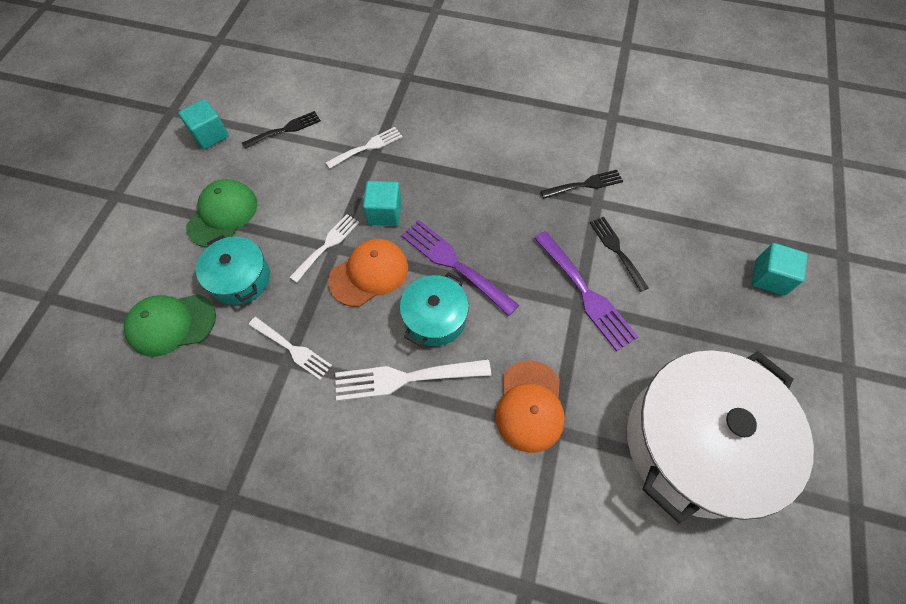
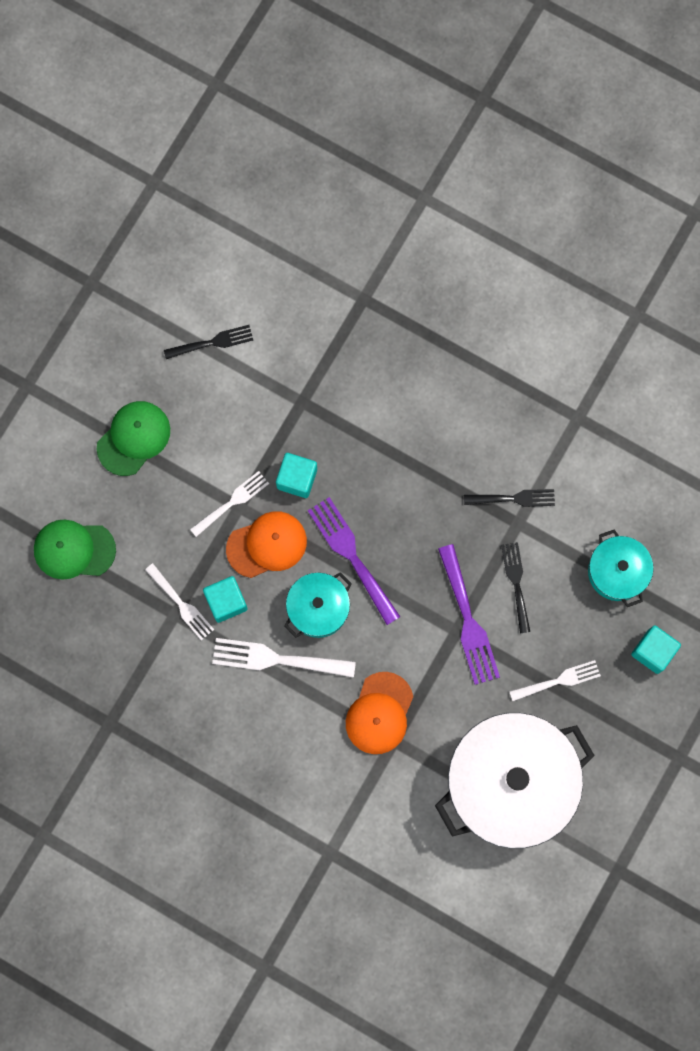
camera: 15 degrees right, 15 degrees up
(210, 135) = (131, 329): turquoise cube -> turquoise cube (226, 601)
(240, 278) = (143, 517): turquoise pot -> turquoise pot (617, 571)
(367, 147) = (297, 390): white fork -> white fork (558, 680)

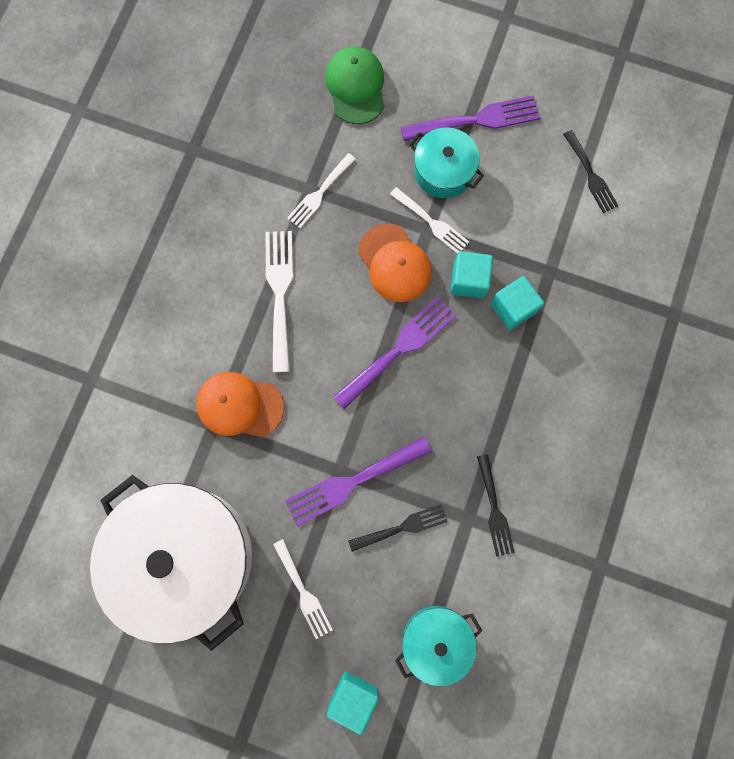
camera: 80 degrees right, 0 degrees up
(134, 438) = (476, 120): green cap -> purple fork
(226, 601) = (330, 235): turquoise cube -> turquoise cube (512, 308)
(318, 608) = (339, 325): turquoise pot -> turquoise pot (443, 171)

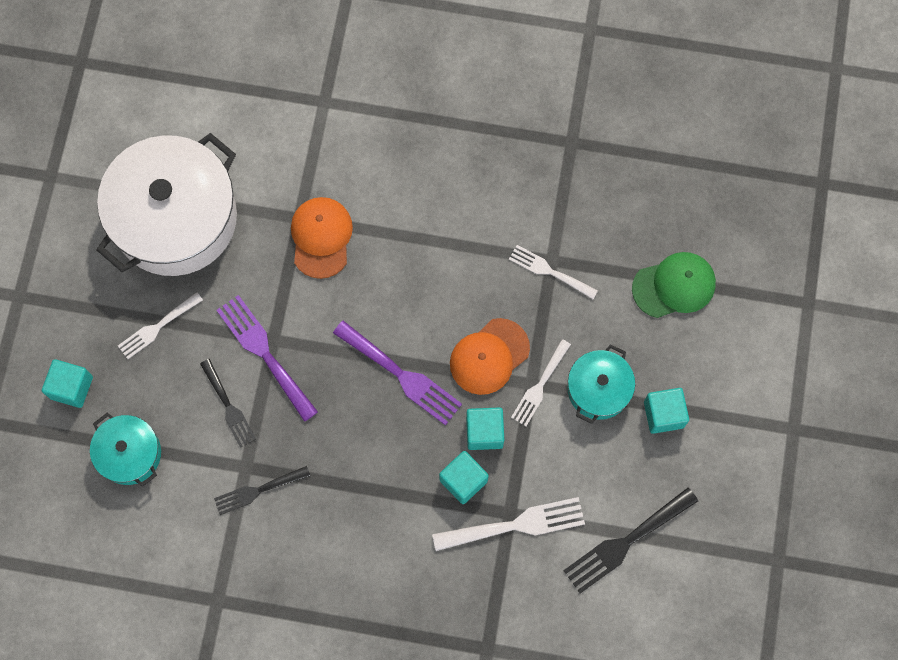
camera: 80 degrees right, 5 degrees down
(279, 293) = (438, 253): white fork -> white fork (515, 525)
(476, 120) = (663, 414): purple fork -> turquoise cube
(591, 175) = (626, 542): black fork -> black fork, size x1.54

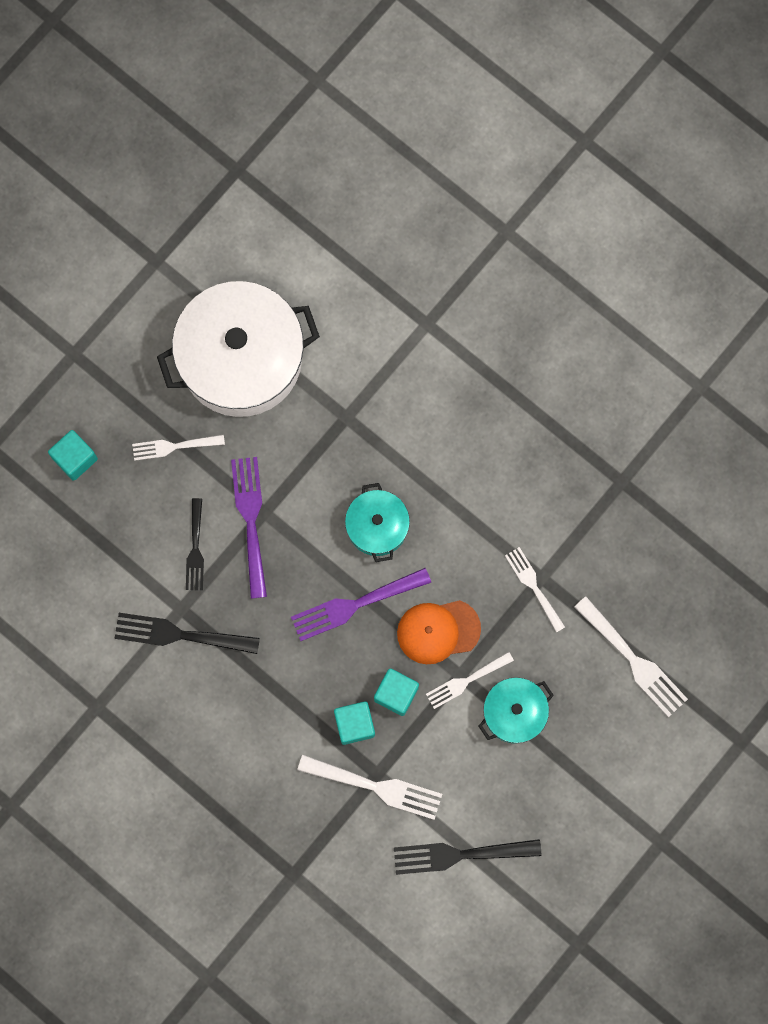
camera: 30 degrees right, 5 degrees up
(129, 454) = (92, 543): turquoise pot -> turquoise pot (377, 526)
(258, 491) = (180, 635): black fork -> black fork, size x1.54
(321, 237) = (355, 445): orange cap -> none
(401, 375) = (355, 605): purple fork -> purple fork turned 90 degrees clockwise
(663, 414) = (557, 766): turquoise cube -> none
(674, 286) = (634, 660): green cap -> white fork

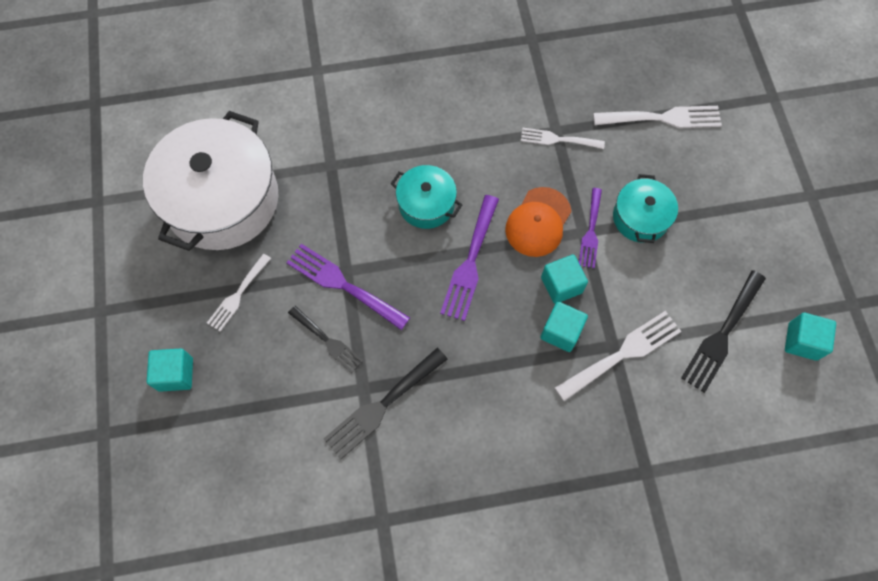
camera: 50 degrees left, 10 degrees down
(466, 681) = (591, 231): white fork -> purple fork
(507, 923) = (802, 341): none -> turquoise cube

